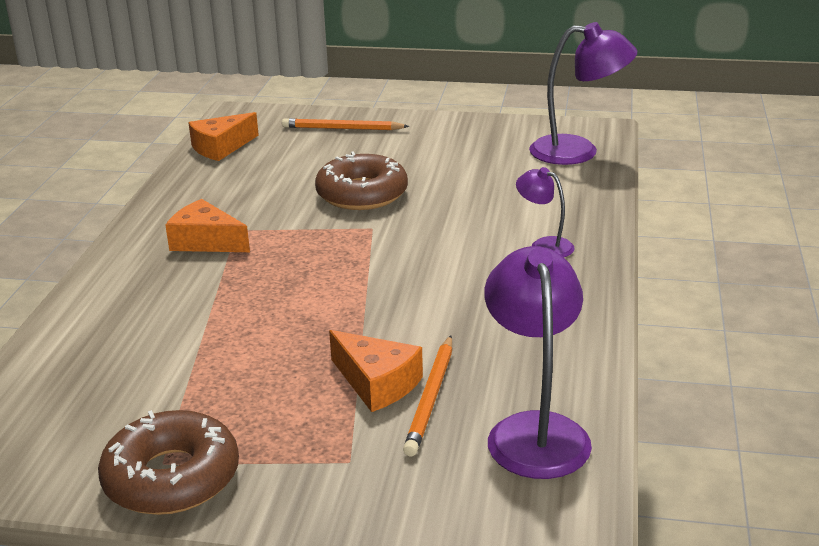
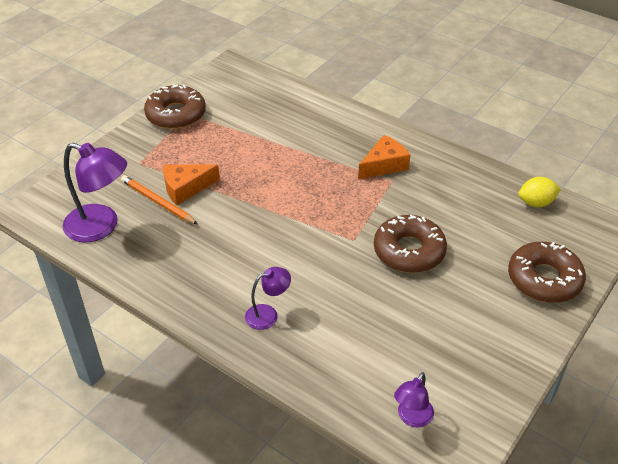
camera: 115 degrees right, 15 degrees up
(221, 147) = (536, 203): orange cheese -> yellow lemon
(342, 128) = (544, 279): orange pencil -> brown donut
(578, 151) = (412, 418): purple lamp -> purple lamp, size x0.54

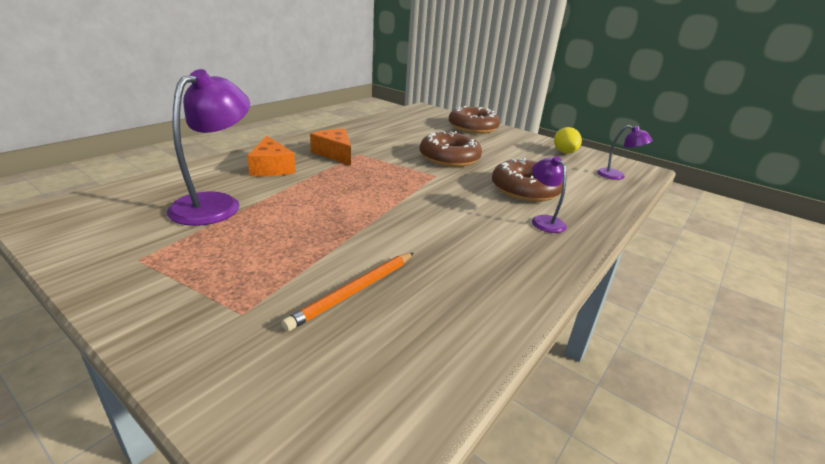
camera: 90 degrees left, 15 degrees down
(101, 227) = (405, 356): purple lamp -> purple lamp (216, 204)
(176, 114) = (127, 271): brown donut -> brown donut (525, 190)
(186, 188) = (330, 265): orange cheese -> orange cheese (271, 168)
(536, 203) = (398, 119): yellow lemon -> yellow lemon (564, 152)

